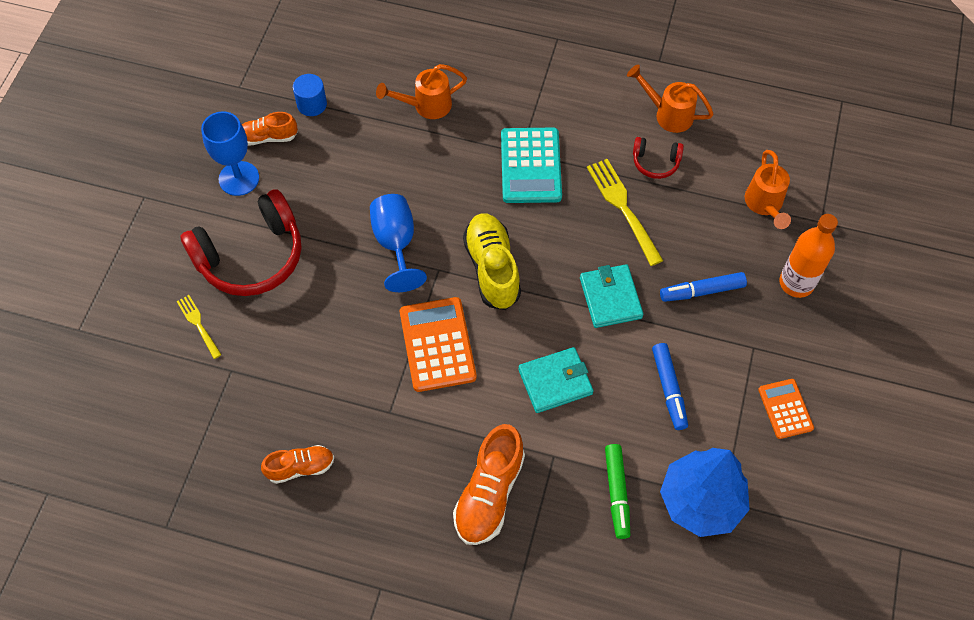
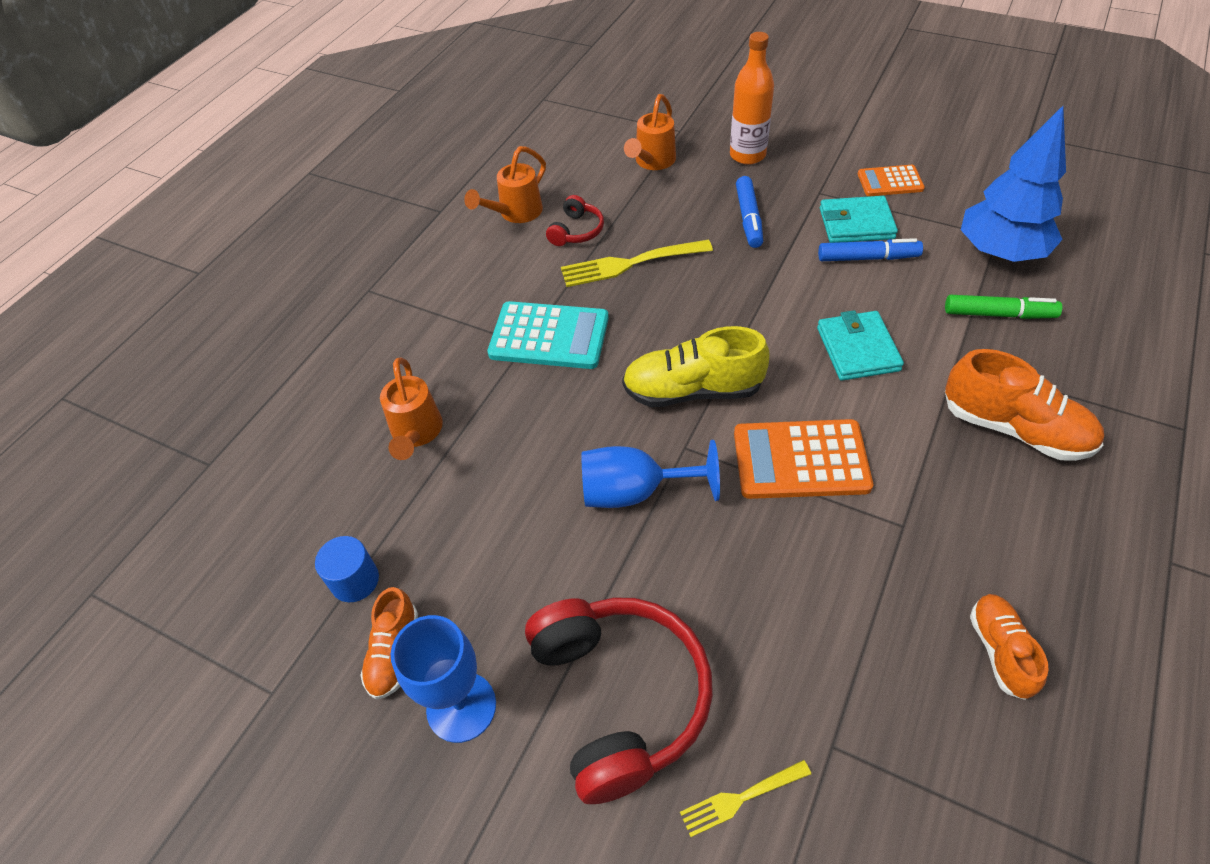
camera: 75 degrees left, 10 degrees down
(610, 298) = (748, 288): turquoise wallet -> turquoise wallet (856, 223)
(764, 205) = (652, 162): orange watering can -> orange watering can turned 105 degrees clockwise

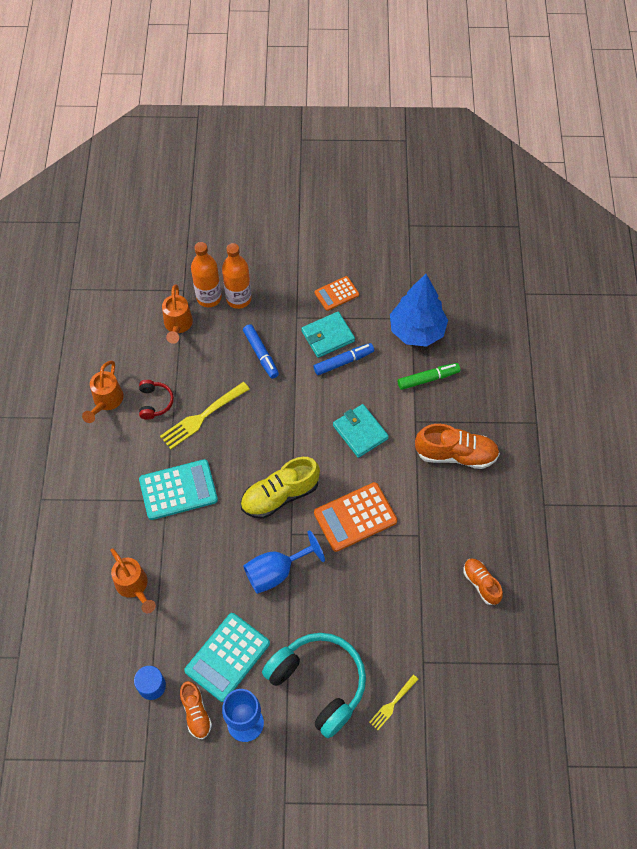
camera: 30 degrees left, 10 degrees up
(491, 586) = (227, 657): none -> turquoise calculator
(620, 697) = (319, 683): red headphones -> turquoise headphones
(708, 145) = (209, 298): none -> orange bottle

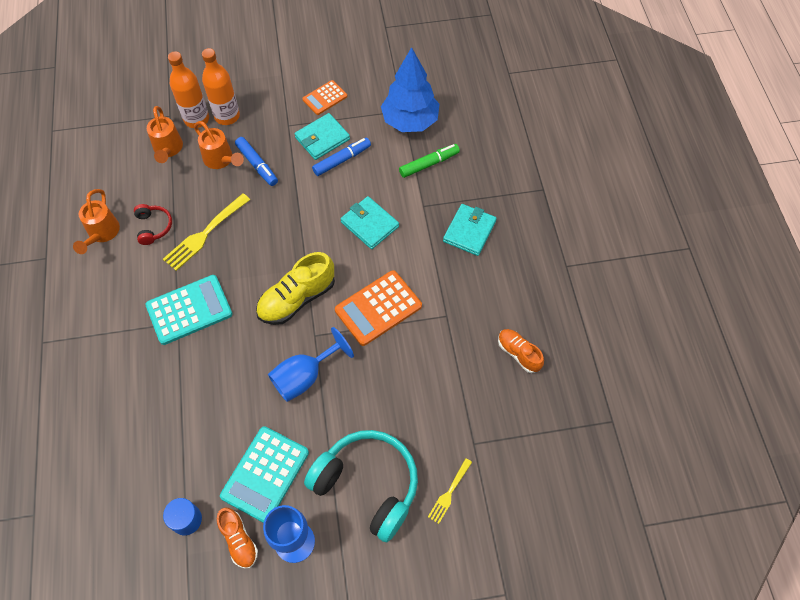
camera: 10 degrees left, 0 degrees up
(134, 587) = (154, 417): orange watering can -> orange watering can (221, 160)
(455, 454) = (469, 231): orange shoe -> turquoise wallet

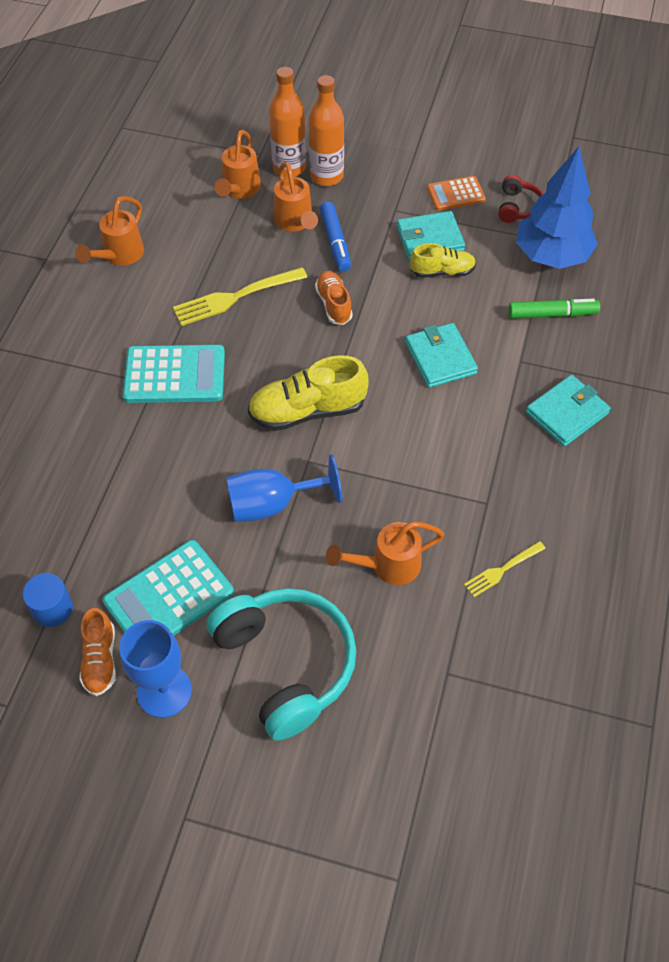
camera: 25 degrees right, 5 degrees down
(154, 227) = (180, 269): red headphones -> red headphones (518, 207)
(342, 160) = (442, 272): blue marker -> yellow shoe
(378, 308) = (403, 460): orange calculator -> none
(402, 387) = (387, 566): none -> orange watering can
(449, 492) = (386, 719): yellow fork -> yellow fork (502, 569)
(518, 353) = (561, 587): orange shoe -> orange shoe (334, 304)

